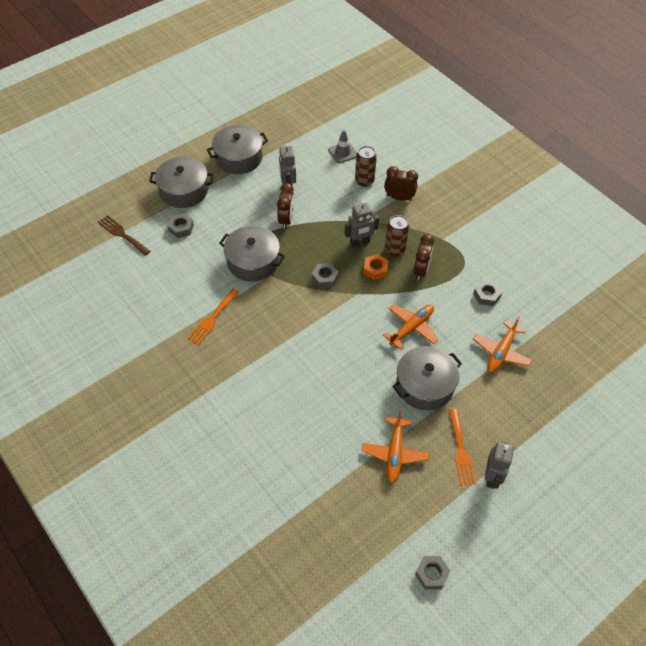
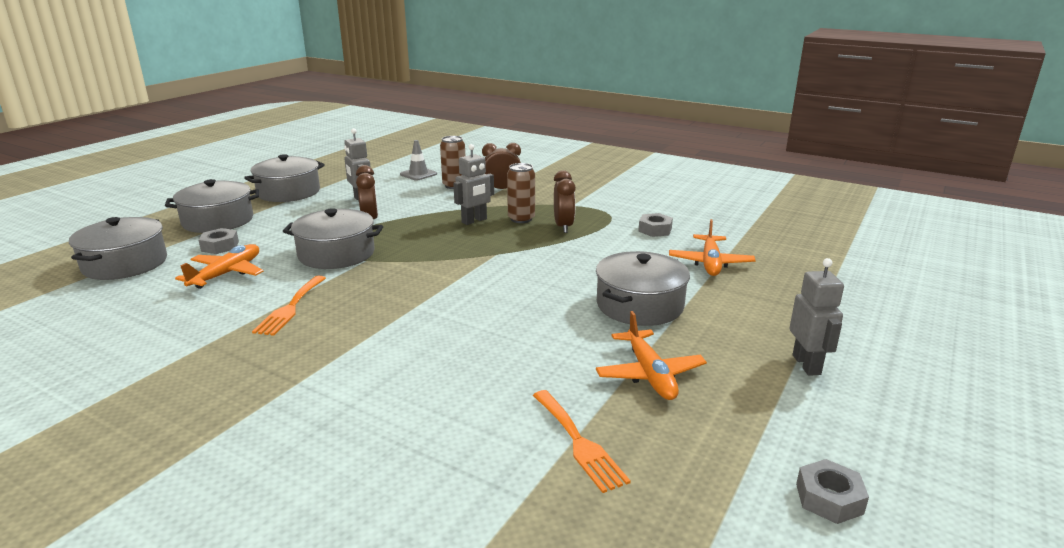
camera: 20 degrees left, 30 degrees down
(122, 234) = (125, 264): brown fork -> grey pot
(325, 278) = (444, 250): grey nut -> none
(375, 269) = (507, 234): orange nut -> none
(411, 328) = (584, 266): orange plane -> orange plane (227, 274)
(461, 450) = (740, 350): orange fork -> orange fork (579, 442)

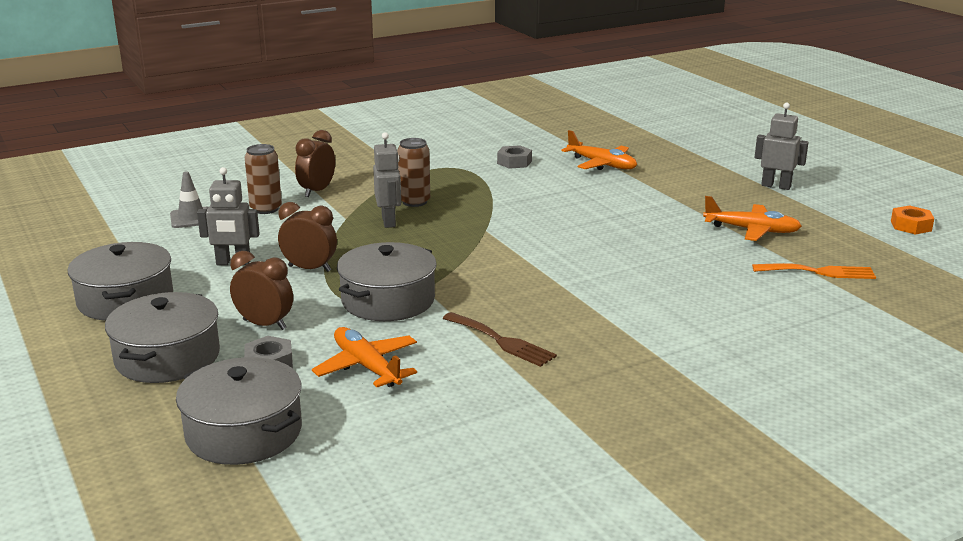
camera: 60 degrees left, 0 degrees up
(290, 308) = (501, 341): orange fork -> brown fork
(563, 227) = (459, 191): brown clock -> brown clock (264, 324)
(639, 305) = (648, 205): grey pot -> none
(829, 498) = (911, 226): grey nut -> orange nut

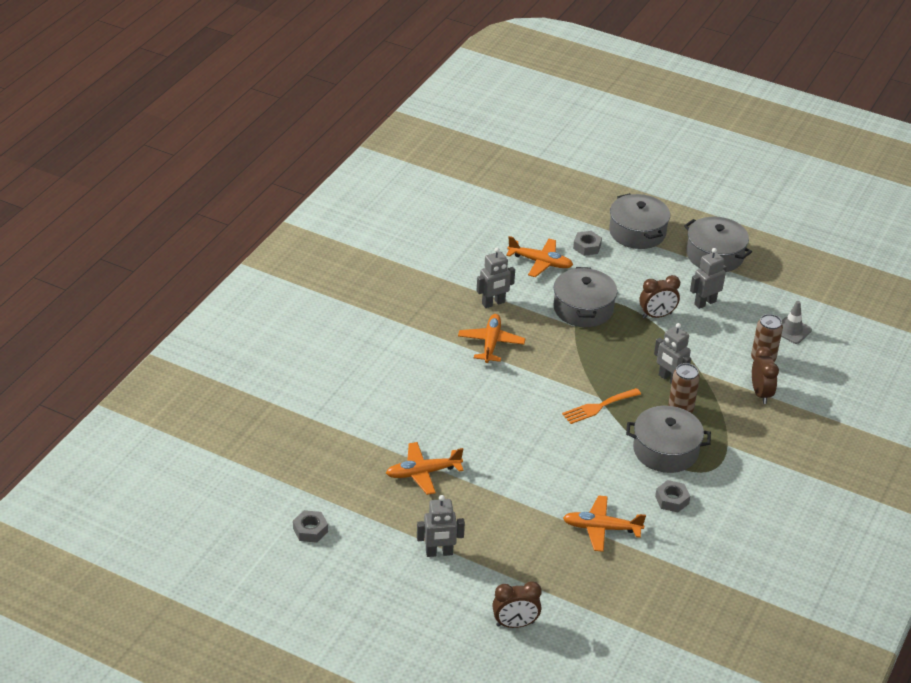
camera: 145 degrees right, 15 degrees up
(244, 432) = (549, 212): grey pot -> grey pot (665, 450)
(264, 324) = (622, 267): brown clock -> brown clock (515, 624)
(501, 341) = (493, 303): brown fork -> grey robot
(556, 303) = (491, 343): none -> orange plane
(819, 272) = (354, 438): orange fork -> orange fork (598, 407)
(911, 226) = (310, 530): orange nut -> grey nut

